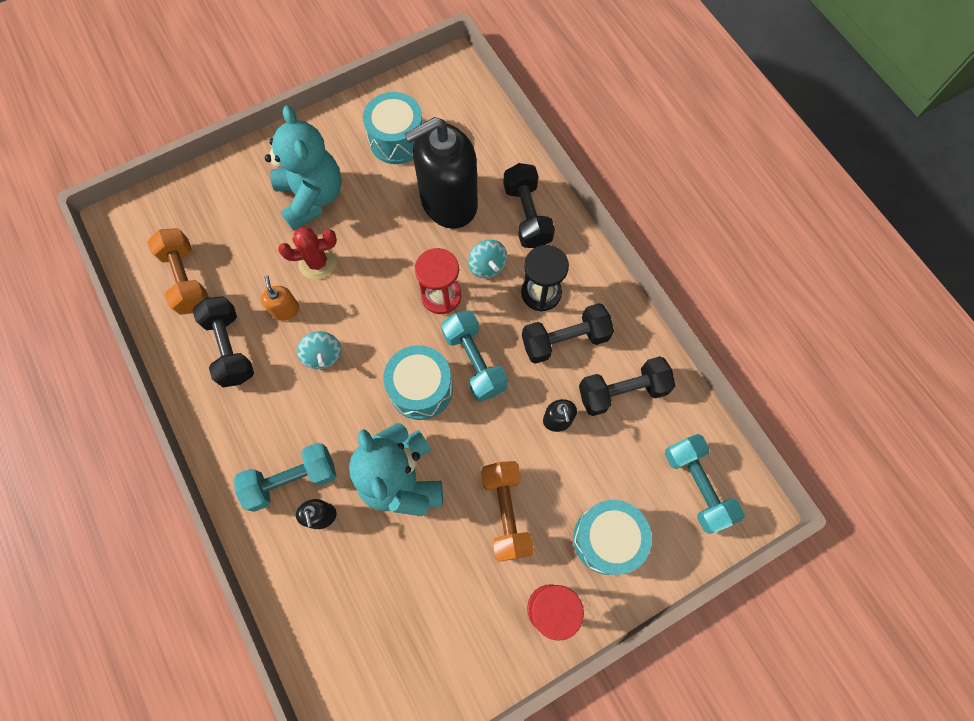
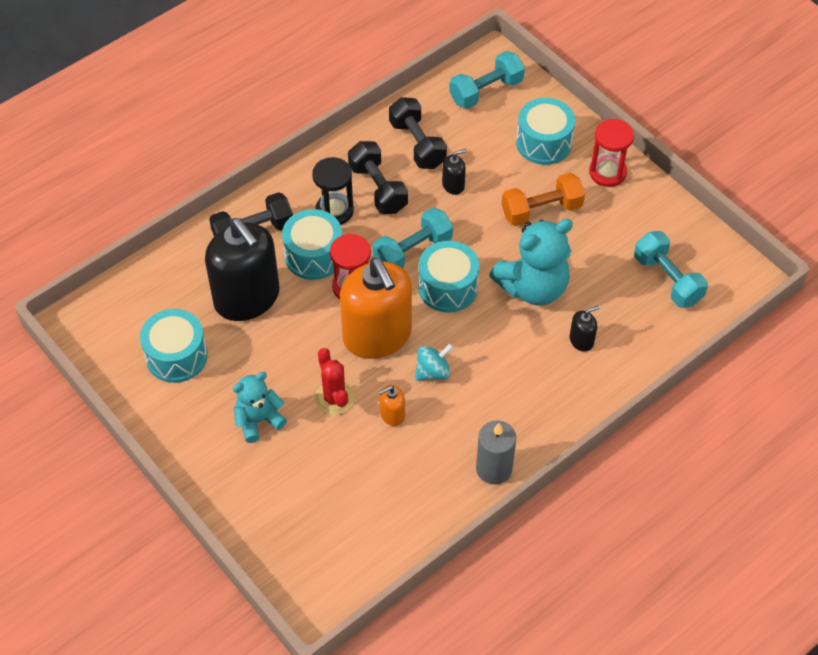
camera: 100 degrees left, 15 degrees down
(186, 279) = (375, 515): orange dumbbell -> none
(199, 392) = (494, 469): none -> grey candle
(230, 348) = (442, 453): black dumbbell -> none
(291, 480) = (556, 370): turquoise dumbbell -> turquoise dumbbell (667, 279)
(312, 197) = (258, 420): turquoise teddy bear -> turquoise teddy bear, size x0.61
(378, 310) = (377, 336): none -> orange soap dispenser
(487, 266) = (314, 255): turquoise spinning top -> turquoise drum

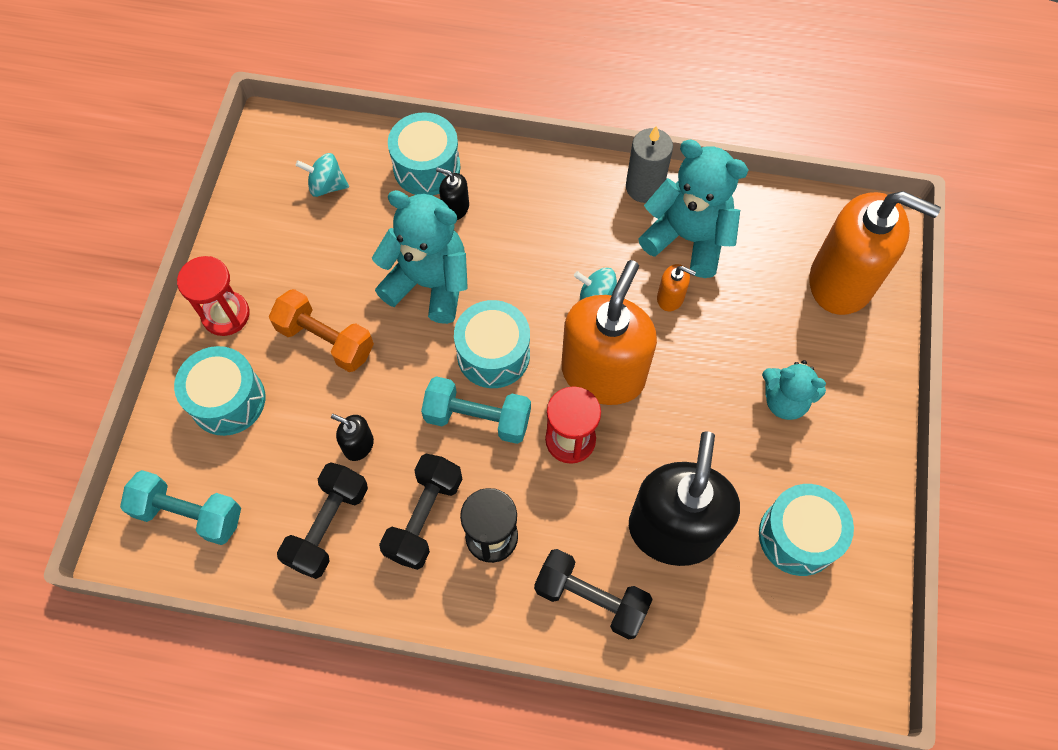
camera: 130 degrees left, 10 degrees up
(301, 531) = (841, 281): none -> orange soap dispenser
(314, 255) = (565, 508): turquoise drum -> turquoise drum (426, 167)
(334, 398) = (700, 356): red cactus -> none
(426, 462) = (688, 238): none -> turquoise teddy bear
(667, 279) = (326, 186): turquoise dumbbell -> turquoise spinning top

